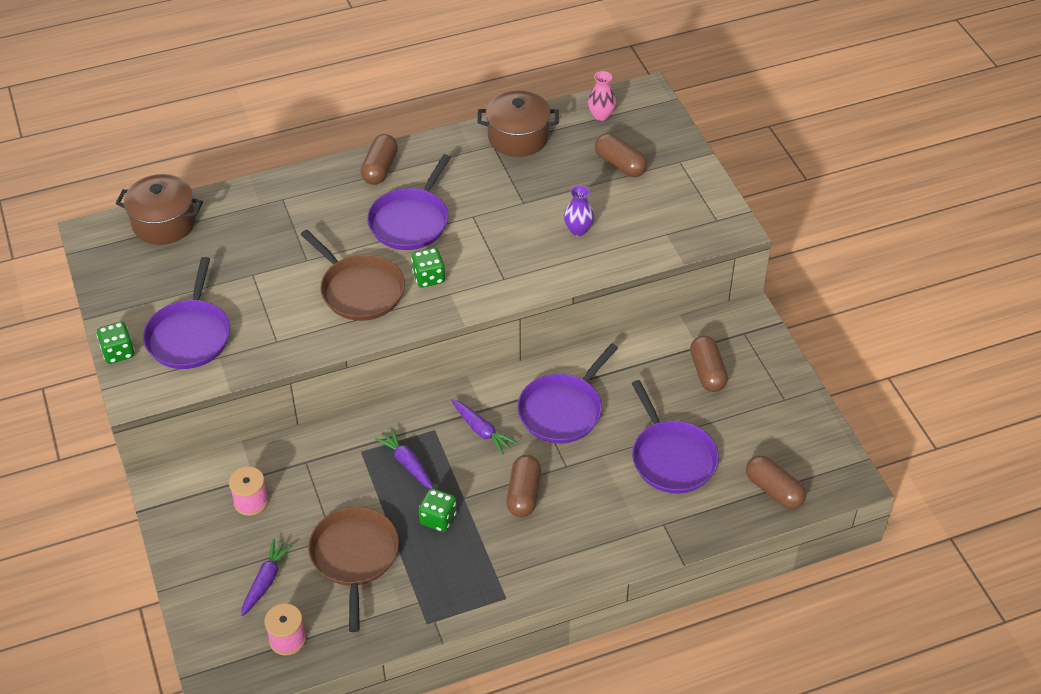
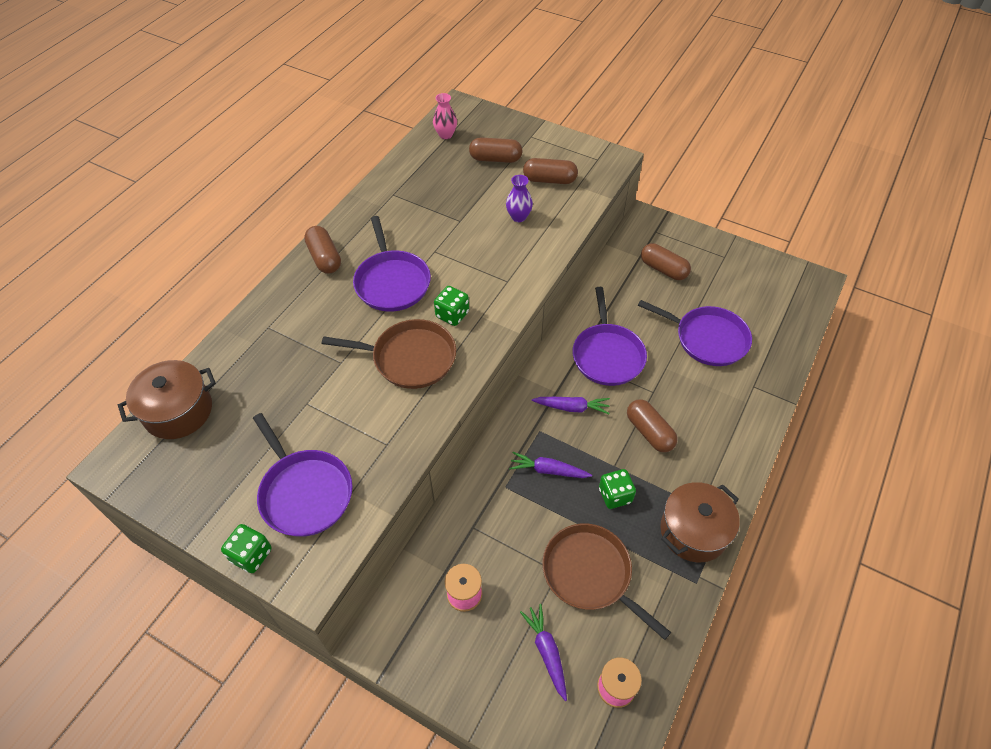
camera: 40 degrees left, 5 degrees up
(518, 137) = (405, 179): brown pot -> brown pot (693, 531)
(774, 490) = (785, 317): brown capsule -> brown capsule (549, 180)

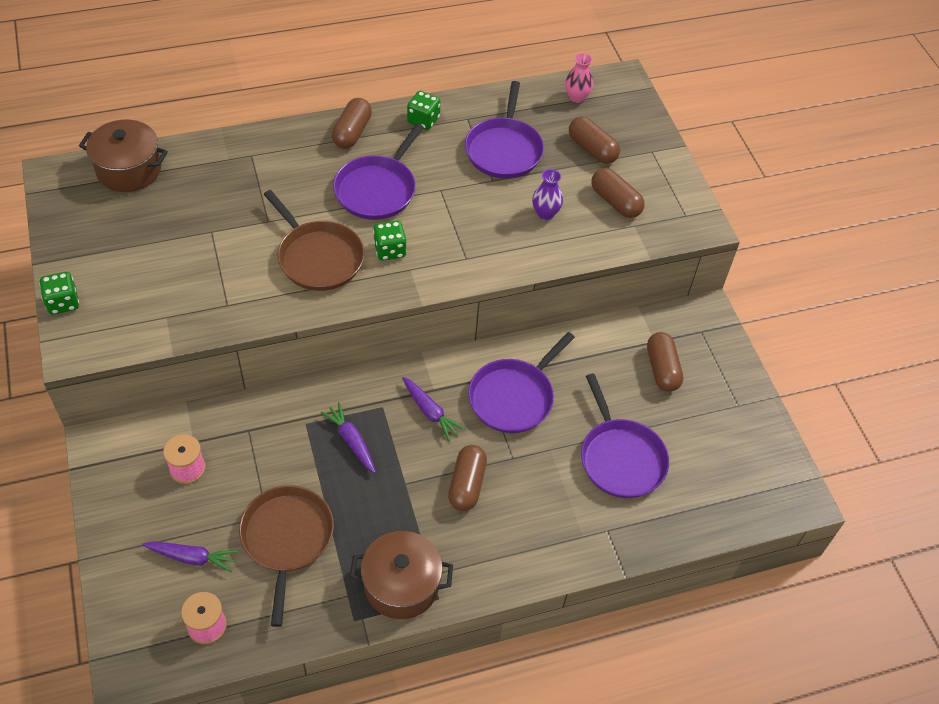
camera: 40 degrees right, 0 degrees up
(304, 492) = (139, 291): purple pan -> purple pan (504, 149)
(546, 652) = (192, 557): purple carrot -> purple carrot turned 75 degrees clockwise
(615, 495) = (377, 504): green dice -> green dice (423, 120)

